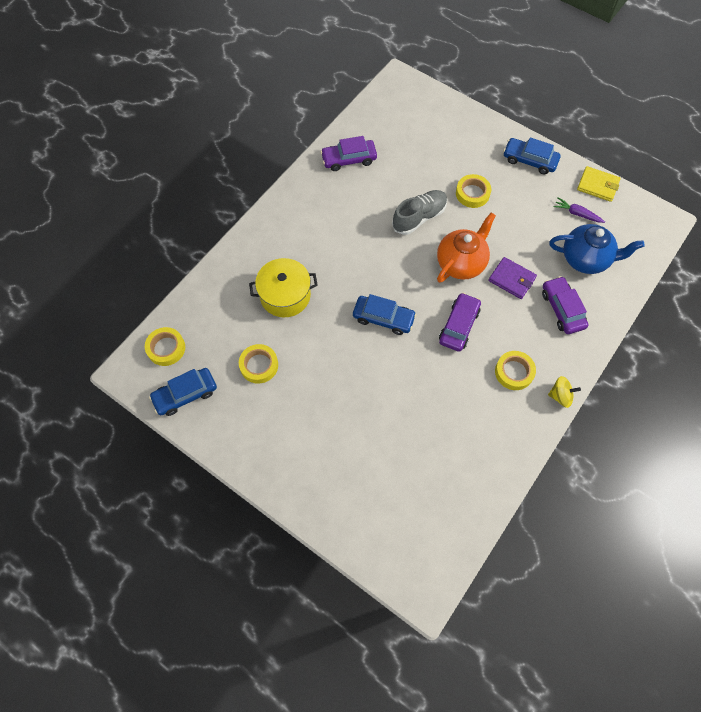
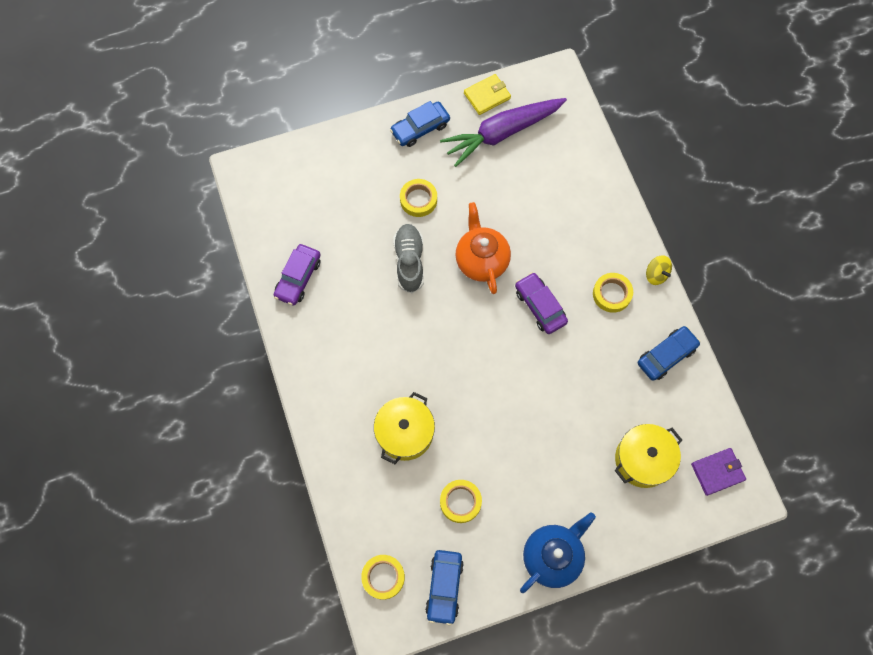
camera: 55 degrees left, 5 degrees up
(383, 318) = (489, 363): blue car -> blue car (666, 356)
(392, 482) = (643, 459): none -> yellow pot
(511, 279) = (526, 232): purple wallet -> purple wallet (717, 472)
(560, 396) = (656, 274): yellow spinning top -> yellow spinning top turned 105 degrees clockwise
(562, 309) = (582, 214): purple car -> none
(577, 214) = (502, 133): purple carrot -> purple carrot, size x2.45
(586, 259) = (549, 160): blue teapot -> blue teapot (552, 556)

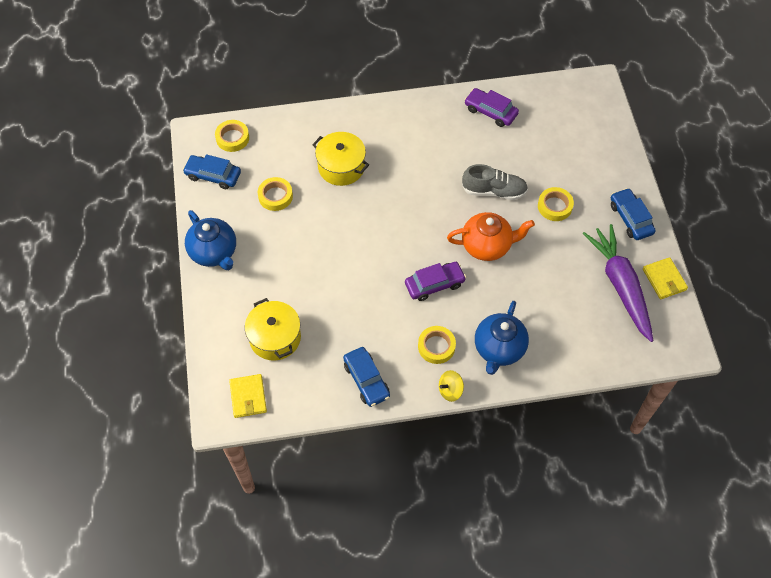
camera: 100 degrees right, 10 degrees down
(600, 235) = (499, 349): none -> blue teapot
(717, 472) = (248, 397): purple wallet -> yellow wallet

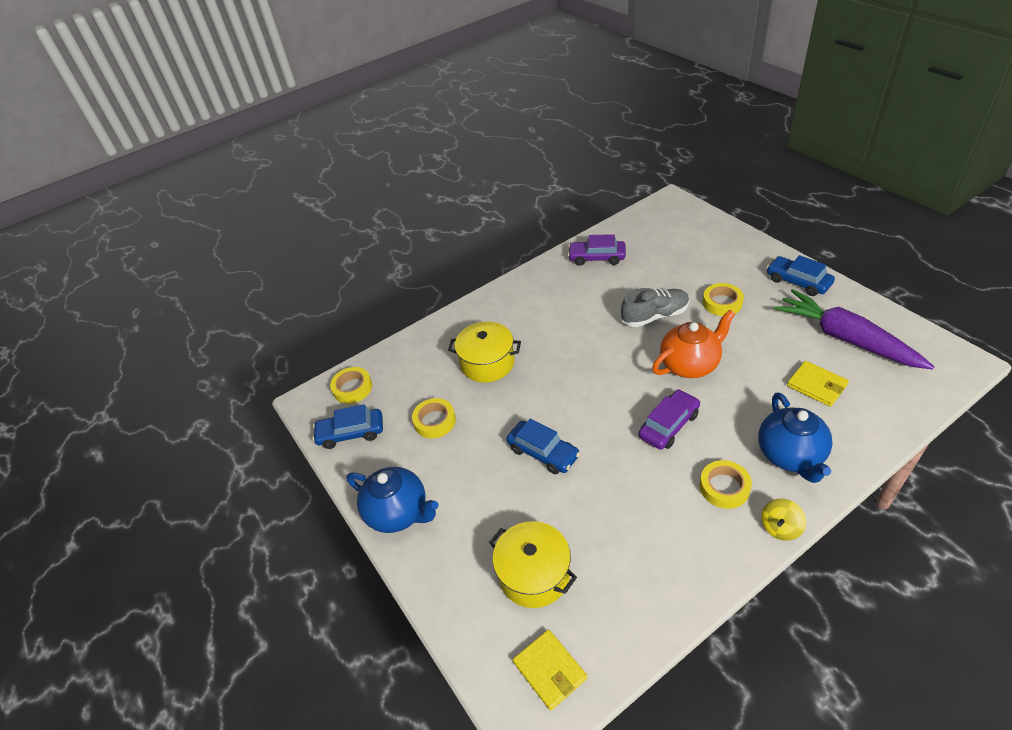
camera: 20 degrees left, 15 degrees down
(366, 380) = (678, 567): blue car -> blue car (543, 452)
(664, 279) = (878, 315): yellow wallet -> yellow wallet (816, 385)

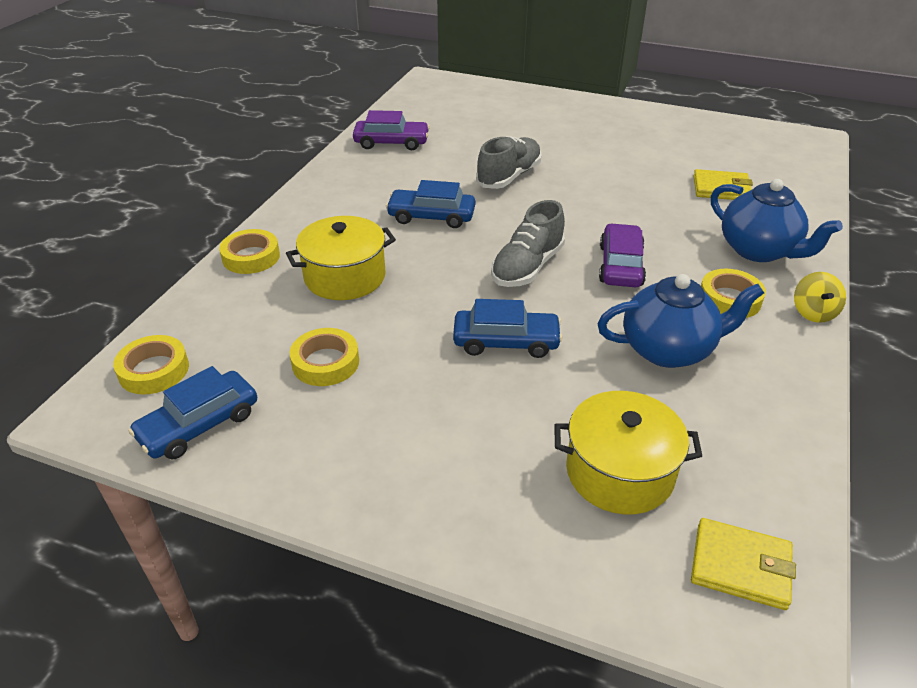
camera: 40 degrees left, 5 degrees down
(399, 513) = (367, 489): blue teapot -> blue teapot (668, 349)
(597, 257) = (391, 142): purple car -> purple car turned 150 degrees counterclockwise
(603, 400) = (527, 267): none -> grey shoe
(690, 364) = (588, 207): orange teapot -> none
(722, 303) = (567, 148): yellow tape -> yellow tape (251, 257)
(798, 282) = (621, 115): blue car -> blue car (431, 216)
(846, 338) = (707, 147): purple carrot -> none

